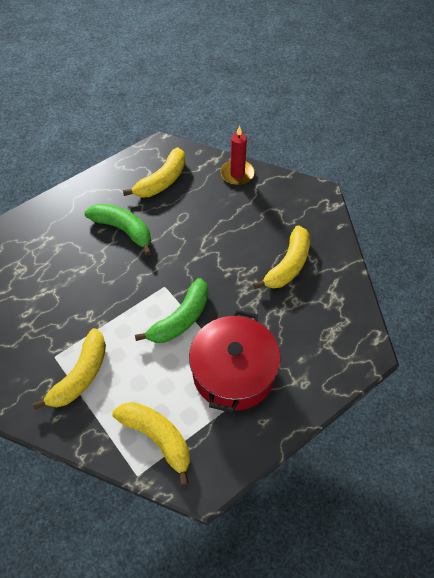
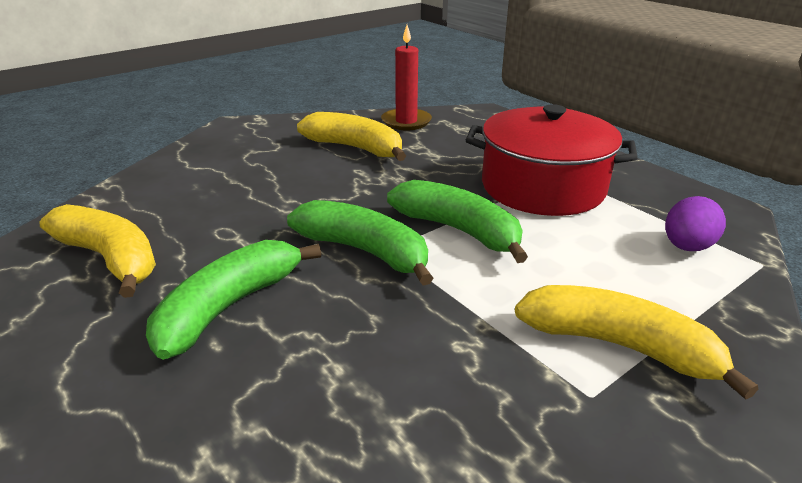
camera: 90 degrees left, 25 degrees down
(157, 438) = (686, 247): yellow banana -> purple egg
(162, 276) = (364, 251): none -> green banana
(237, 174) = (150, 181): red candle -> red candle (406, 122)

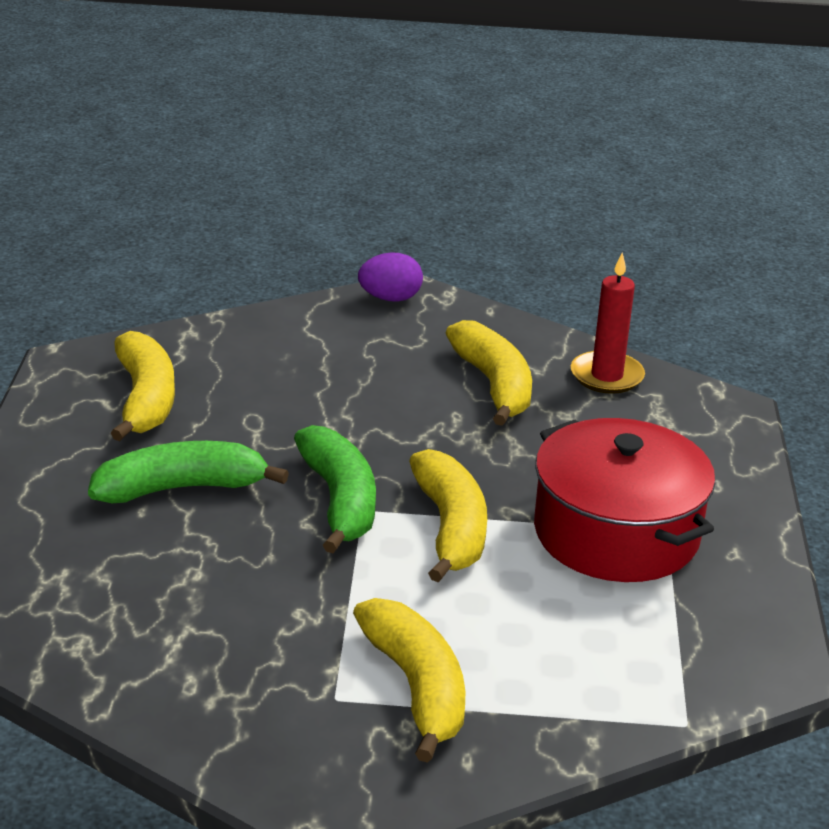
camera: 40 degrees right, 0 degrees up
(458, 230) = (450, 528): green banana -> yellow banana
(686, 247) = (642, 667): purple egg -> purple egg (390, 298)

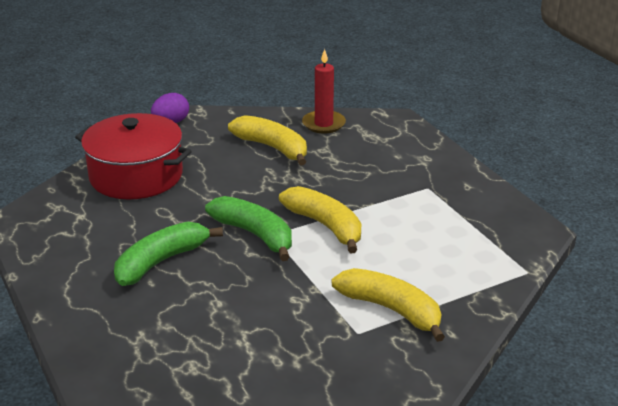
camera: 30 degrees left, 0 degrees up
(145, 399) = (87, 223): yellow banana -> none
(616, 533) = (406, 197): red pot -> red pot (136, 176)

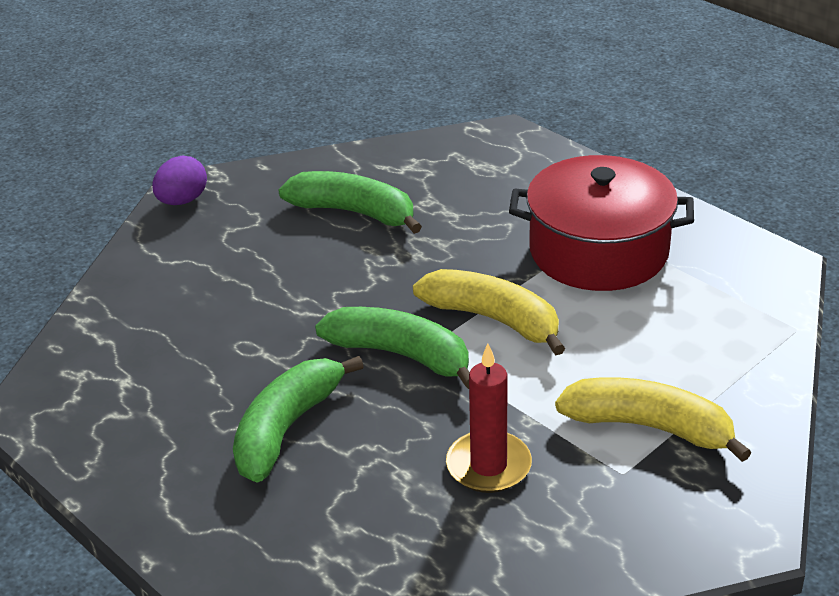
camera: 15 degrees left, 5 degrees up
(136, 176) = (175, 298): red pot -> red pot (598, 251)
(272, 148) = (354, 212): yellow banana -> green banana
(323, 124) = (407, 161): red candle -> red candle (488, 466)

